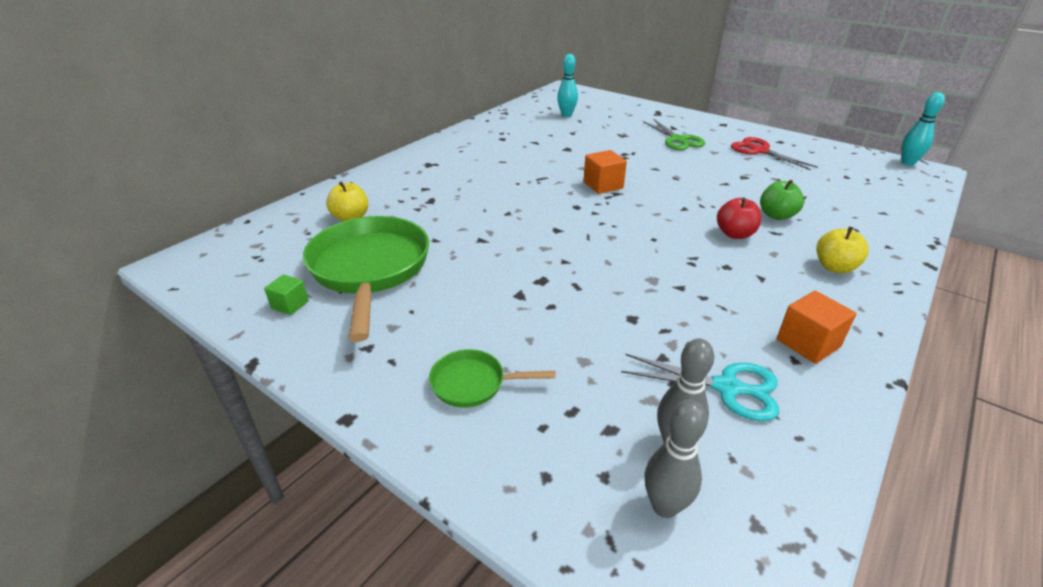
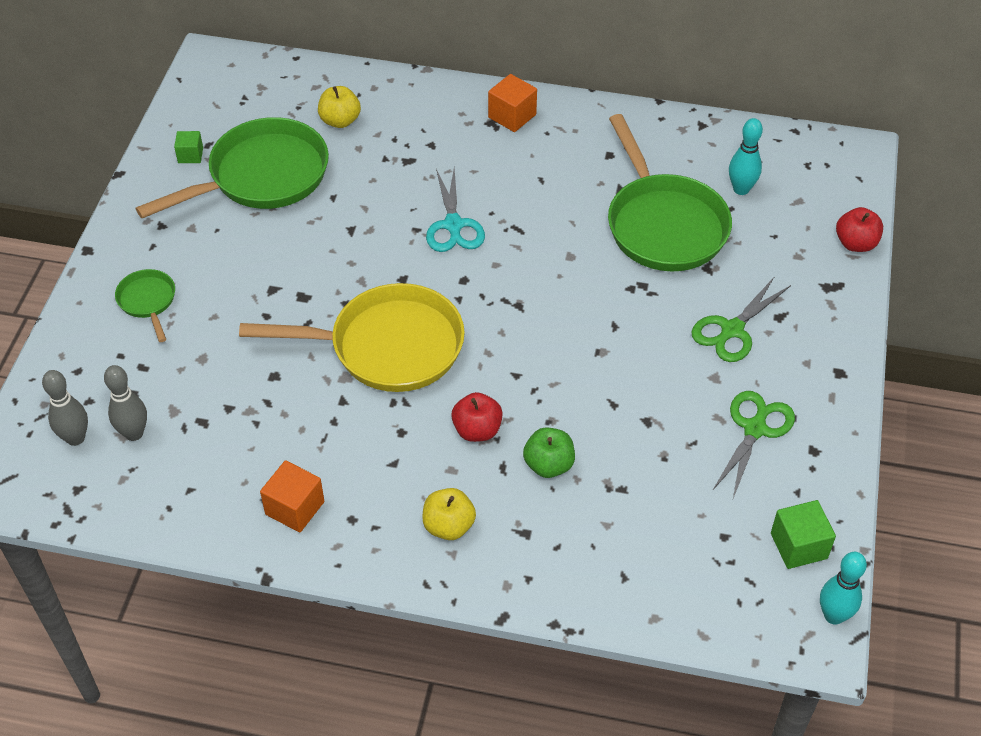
camera: 65 degrees right, 15 degrees up
(577, 138) = (663, 224): none -> green pan
(603, 185) = (532, 288): orange cube -> orange cube (512, 116)
(628, 252) = (388, 347): none -> yellow pan
(630, 102) = (855, 243): none -> red apple
(727, 388) = (207, 456): turquoise scissors -> turquoise scissors (453, 225)
(759, 151) = (755, 428): red scissors -> green scissors
(854, 160) = (798, 546): none -> green cube

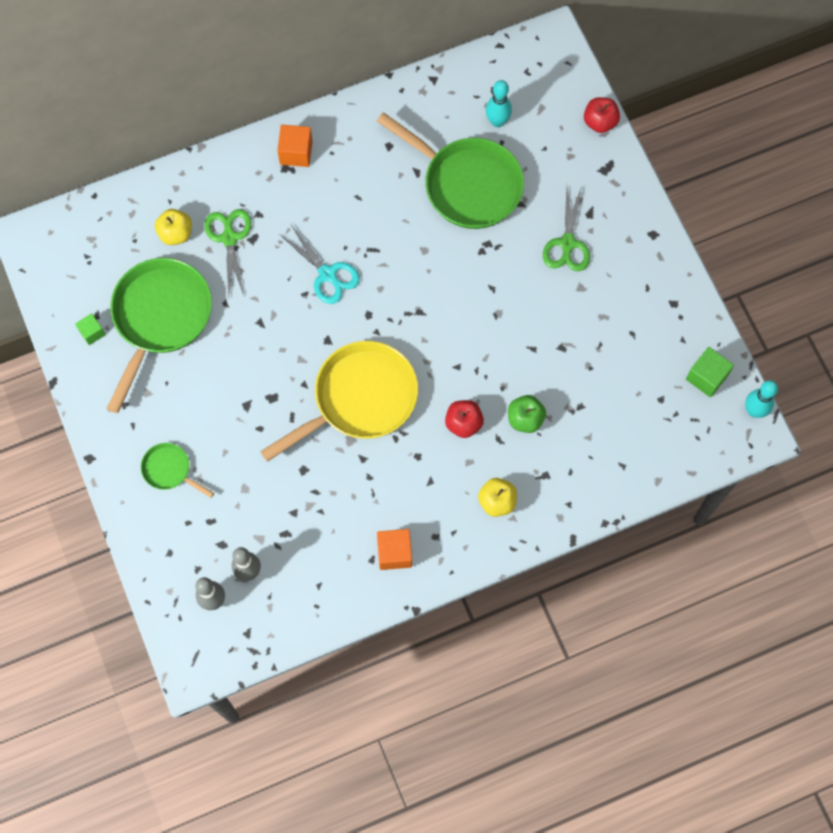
camera: 35 degrees left, 20 degrees up
(755, 428) = (629, 310): green scissors -> green scissors (229, 238)

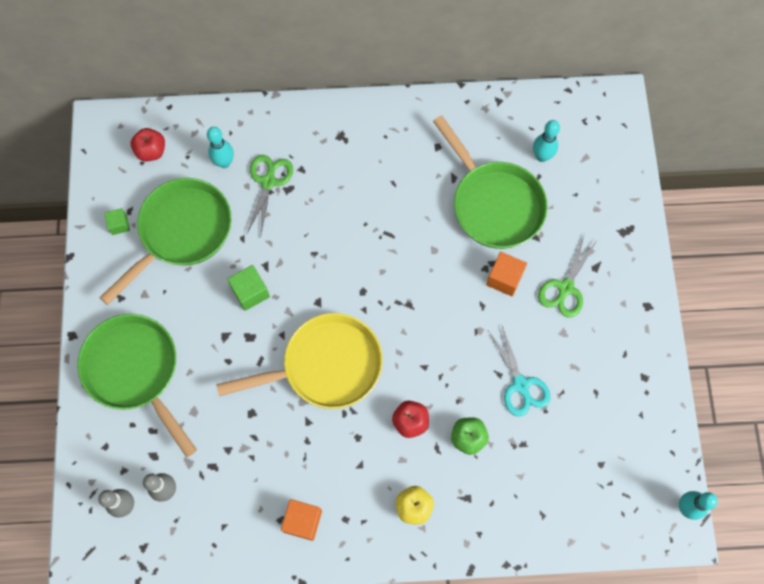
camera: 20 degrees right, 0 degrees up
(169, 470) = (135, 371): green pan -> green pan, size x2.14
(176, 234) = (224, 162): yellow apple -> turquoise bowling pin
(296, 152) = (354, 126): orange cube -> orange cube (504, 278)
(327, 274) = (340, 243): turquoise scissors -> turquoise scissors (520, 385)
(600, 122) = (634, 187): red apple -> red apple (151, 151)
(706, 377) = (651, 458): green cube -> green cube (250, 292)

